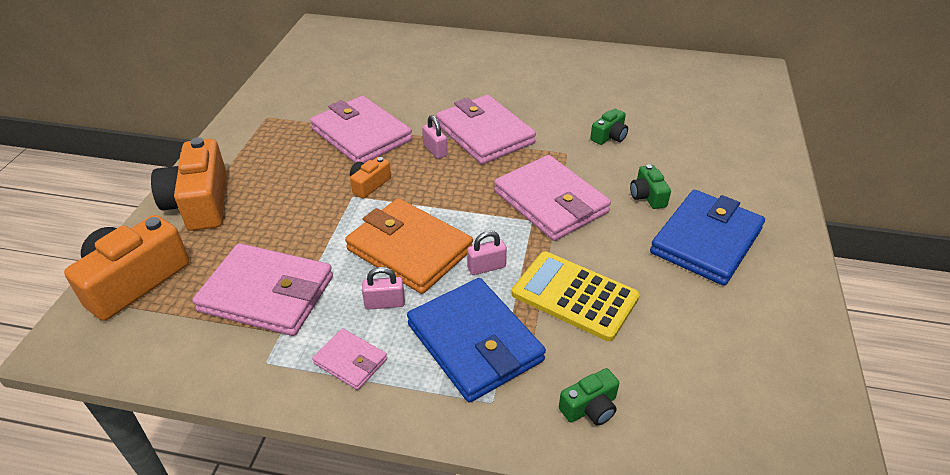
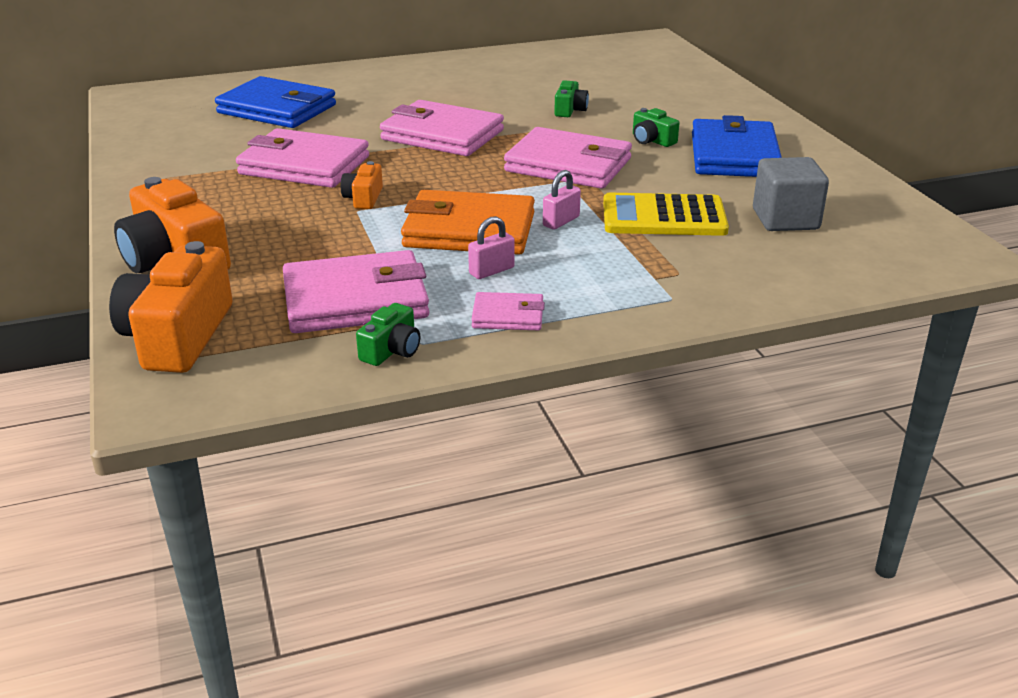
camera: 30 degrees left, 10 degrees down
(435, 150) = (404, 158): pink padlock -> none
(474, 342) = (611, 269): blue wallet -> blue wallet (277, 109)
(590, 407) = (756, 276): green camera -> green camera (391, 350)
(682, 344) = (785, 219): none -> grey cube

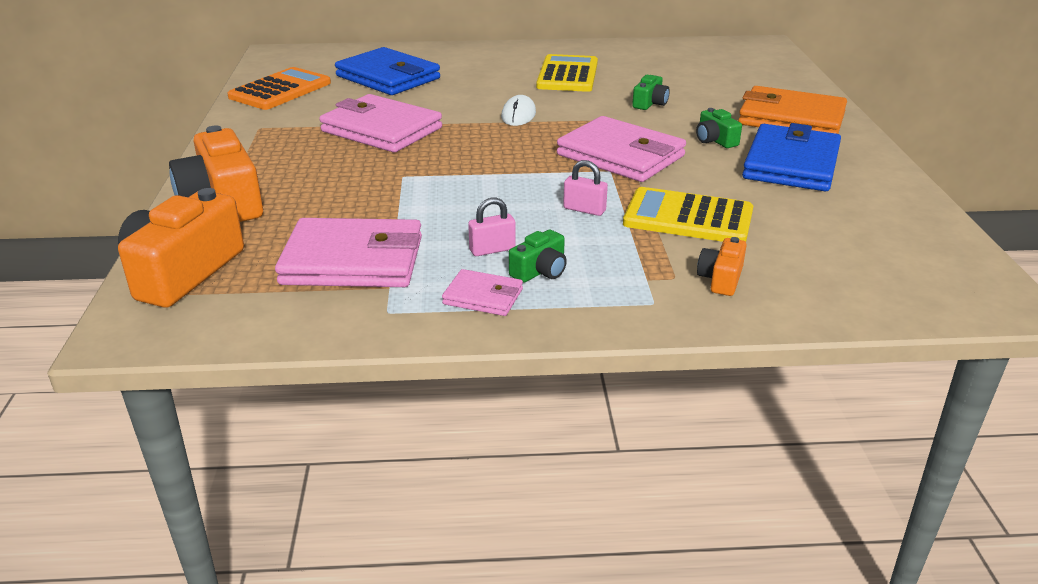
camera: 15 degrees right, 0 degrees up
(162, 135) = (280, 90): none -> orange calculator
(364, 198) = (415, 165): orange camera -> orange camera (721, 279)
(391, 350) = (357, 314): green camera -> green camera (540, 271)
(442, 135) = (518, 115): pink wallet -> white mouse
(469, 230) = (493, 207): orange wallet -> orange wallet (791, 119)
(470, 89) = (568, 75): none -> yellow calculator
(561, 221) = (584, 209): pink padlock -> pink padlock turned 60 degrees clockwise
(785, 219) = (813, 235): grey cube -> none

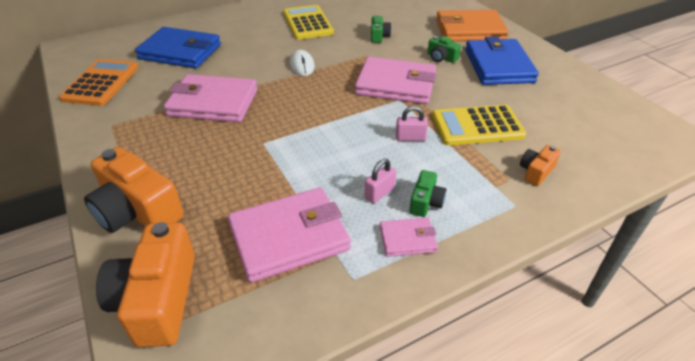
camera: 25 degrees left, 10 degrees up
(721, 279) = (536, 171): orange camera -> orange camera turned 45 degrees clockwise

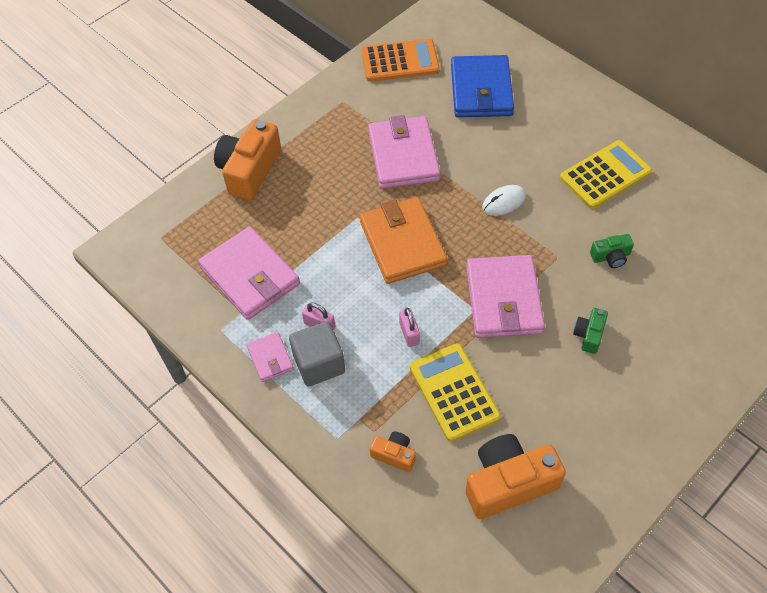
camera: 75 degrees right, 15 degrees up
(158, 299) = (175, 221): orange camera -> orange camera (508, 483)
(426, 202) = (319, 364): green camera -> grey cube
(469, 30) = (685, 357): orange wallet -> orange wallet (402, 243)
(498, 66) = (598, 402): blue wallet -> none

